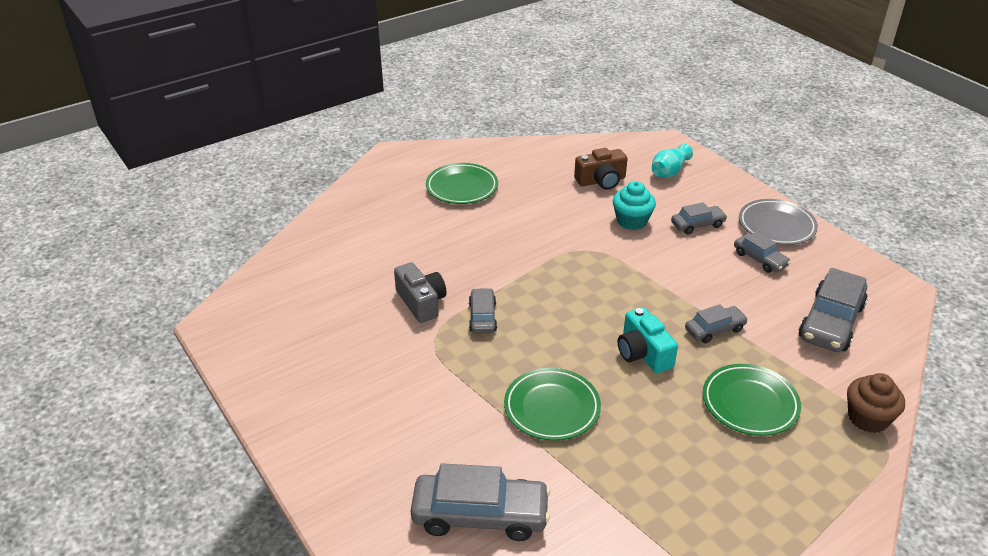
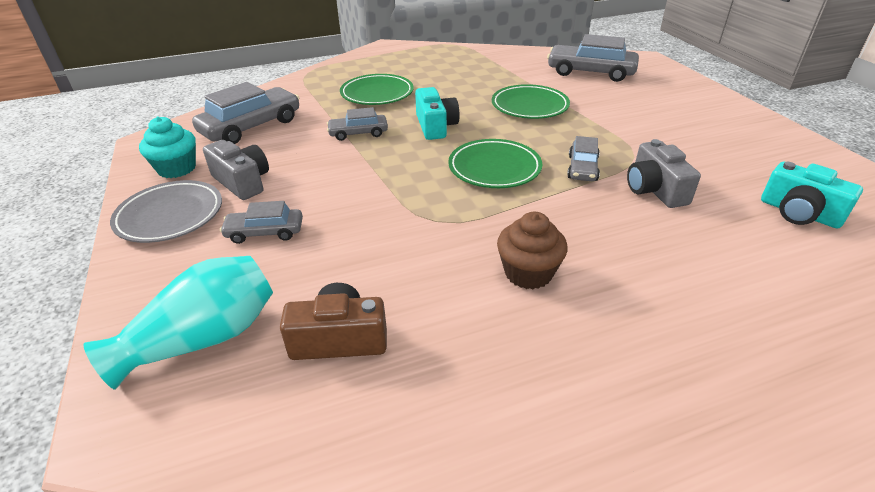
camera: 165 degrees left, 0 degrees up
(312, 296) = (799, 213): none -> turquoise camera
(462, 187) = (612, 372): green plate -> green plate (494, 168)
(631, 221) = (347, 251): turquoise cupcake -> turquoise cupcake (177, 168)
(669, 172) = (203, 338): turquoise vase -> turquoise vase, size x1.50
(760, 259) = (242, 182): grey car -> grey camera
(868, 418) = (305, 81): brown cupcake -> brown cupcake (528, 273)

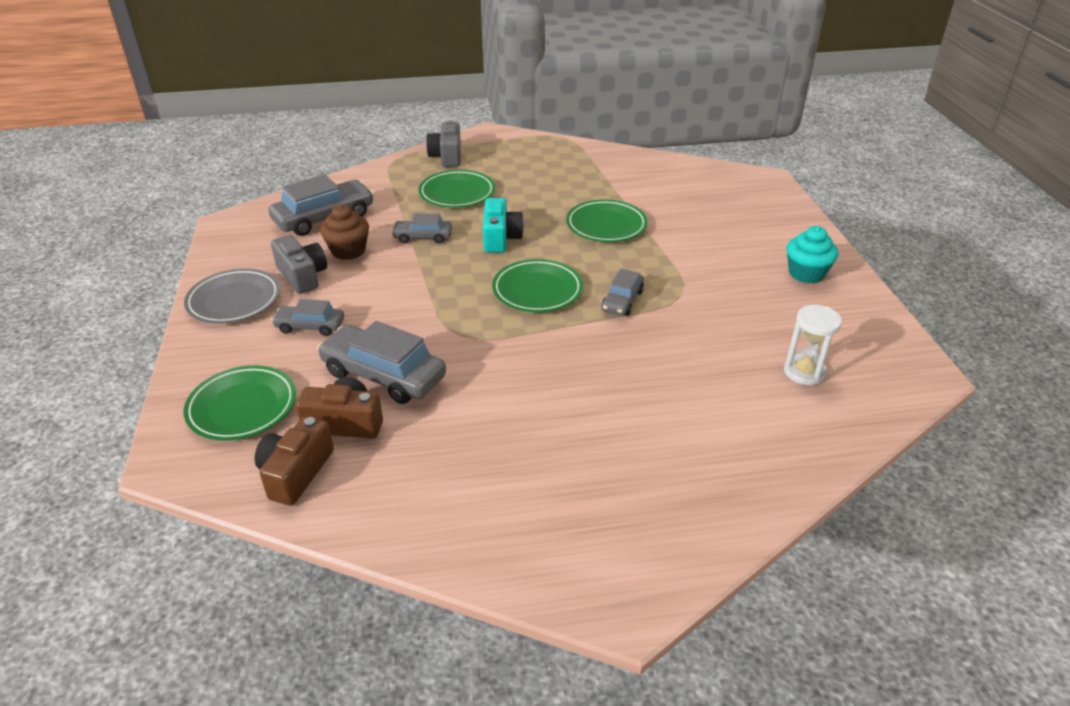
camera: 10 degrees right, 0 degrees up
(177, 168) = (247, 255): turquoise cupcake -> turquoise cupcake (806, 273)
(203, 338) = (242, 407): turquoise vase -> green plate
(295, 418) = (296, 473): none -> brown camera
(528, 273) = (520, 392): brown cupcake -> brown cupcake (348, 251)
(590, 72) = (694, 190): grey car -> grey car (383, 375)
(654, 190) = (679, 331): grey camera -> grey camera (447, 156)
(799, 213) = (804, 372): turquoise camera -> white hourglass

